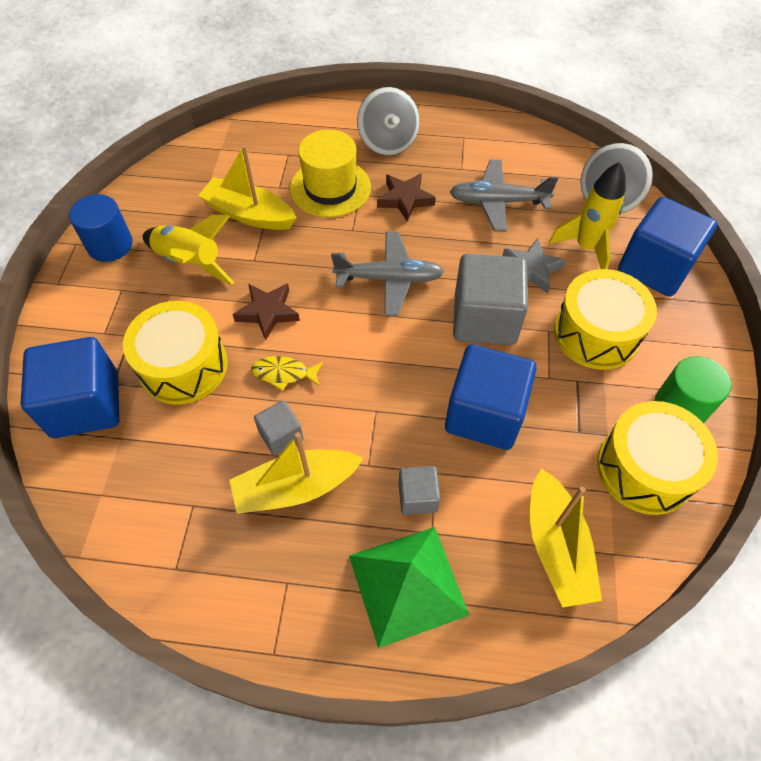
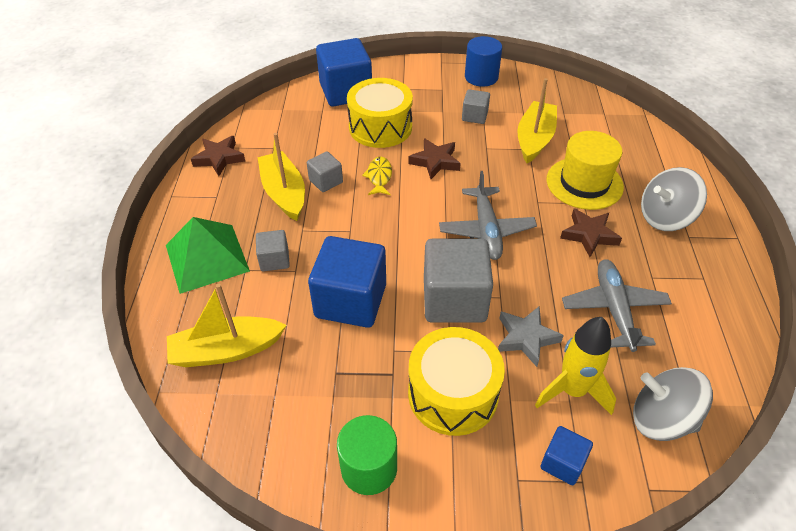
camera: 85 degrees right, 10 degrees down
(190, 263) = (474, 116): yellow rocket -> grey cube
(199, 585) = (219, 158): none -> brown star
(645, 469) = (297, 426): yellow drum -> none
(655, 267) = (562, 463): blue cube -> blue cube, size x0.50

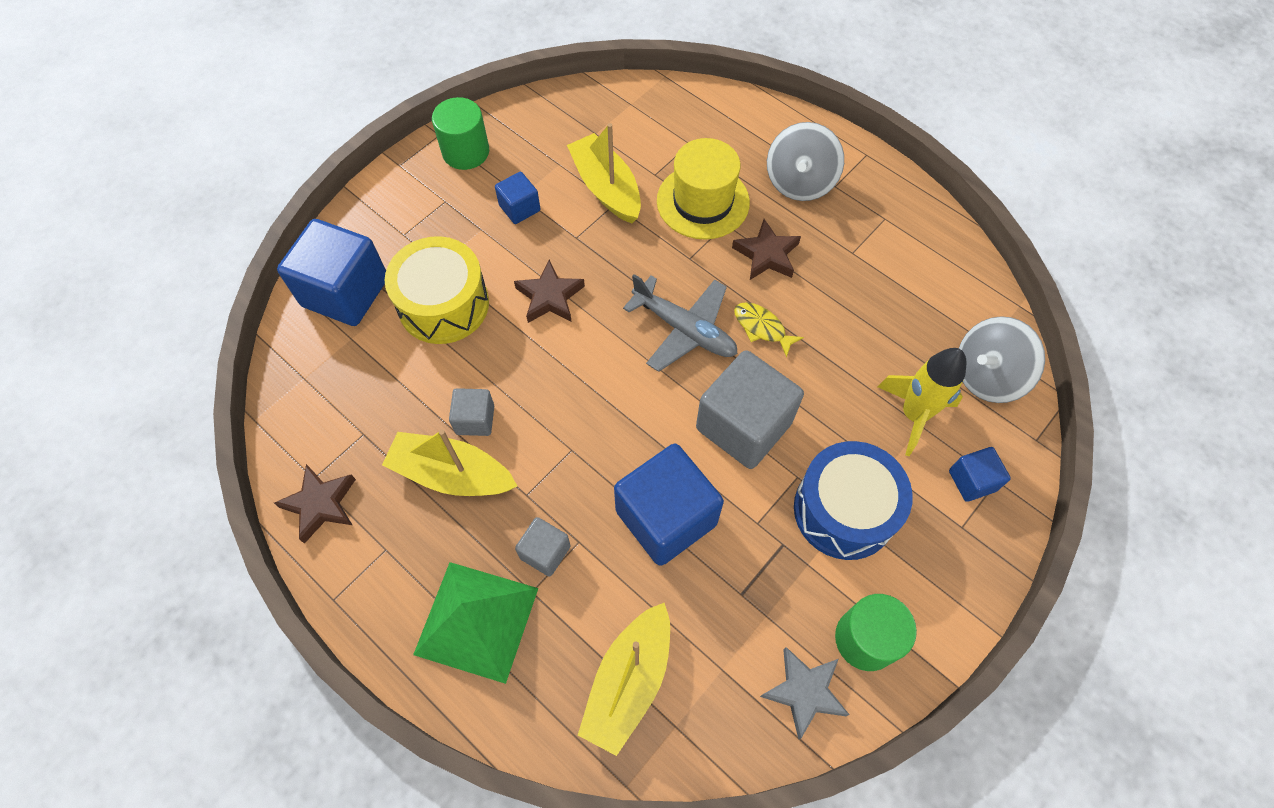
camera: 50 degrees left, 15 degrees up
(379, 177) = (520, 364): yellow fish -> yellow fish (762, 328)
(453, 393) = (844, 510): yellow drum -> blue drum
(474, 116) = (519, 208): grey cube -> blue cube
(481, 77) = (466, 152): blue cylinder -> green cylinder
(526, 338) = (834, 403): grey star -> grey star (804, 691)
(614, 309) = (860, 310): grey plane -> none

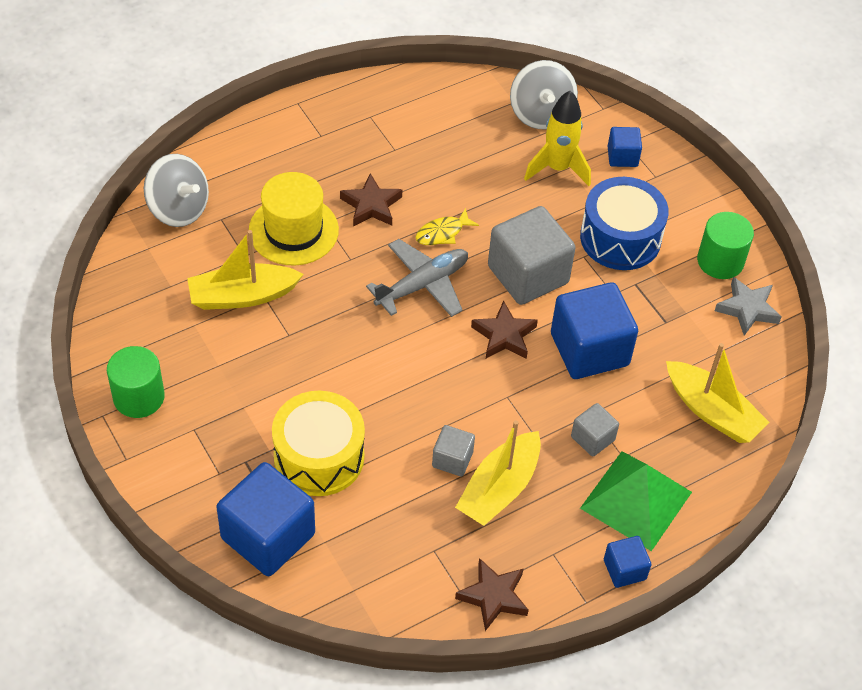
camera: 75 degrees left, 10 degrees down
(519, 208) = (233, 369): blue cube -> blue cube (624, 569)
(550, 296) = (346, 372): brown star -> brown star (504, 335)
(799, 182) = (305, 157): grey spinning top -> grey spinning top (178, 209)

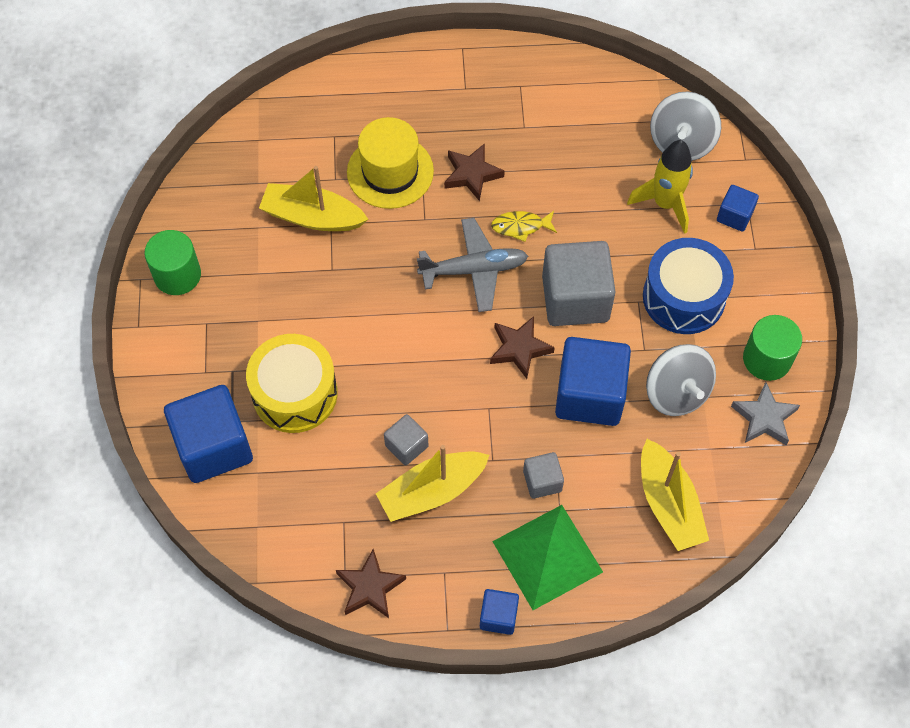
camera: 30 degrees right, 10 degrees up
(178, 209) = (303, 112): grey spinning top -> grey spinning top (676, 392)

